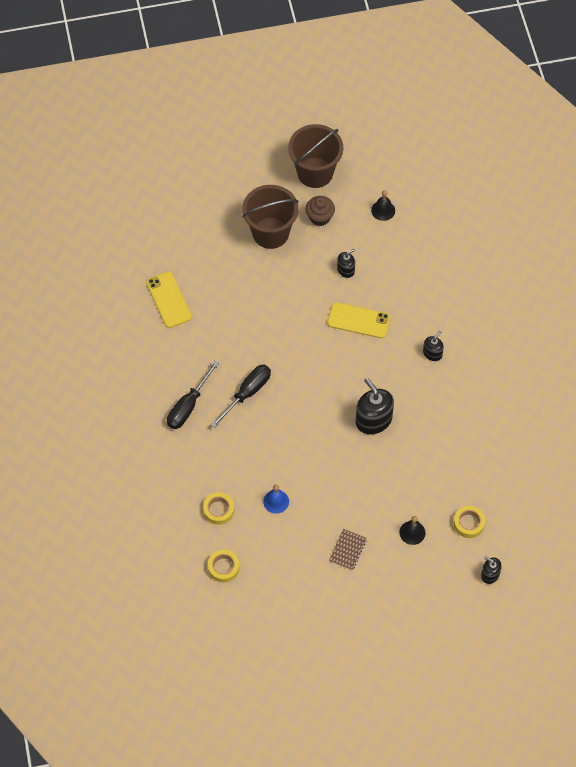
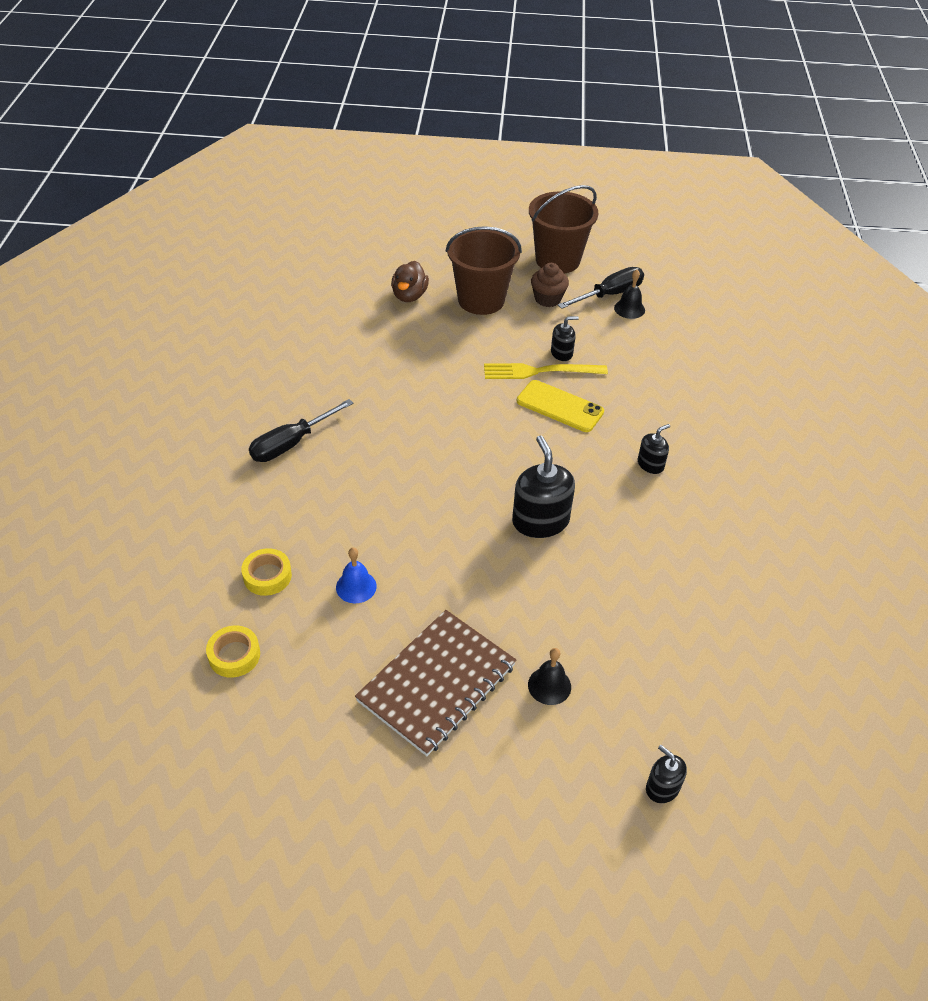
camera: 15 degrees right, 15 degrees down
(168, 300) = (325, 333): yellow phone -> none
(215, 244) = (409, 296): none -> brown duck
(247, 393) = (376, 448): black screwdriver -> black screwdriver (609, 294)
(335, 292) = (539, 371): none -> yellow fork
(347, 550) = (437, 683): brown notebook -> brown notebook, size x2.21
(468, 523) = (646, 697): yellow tape -> none

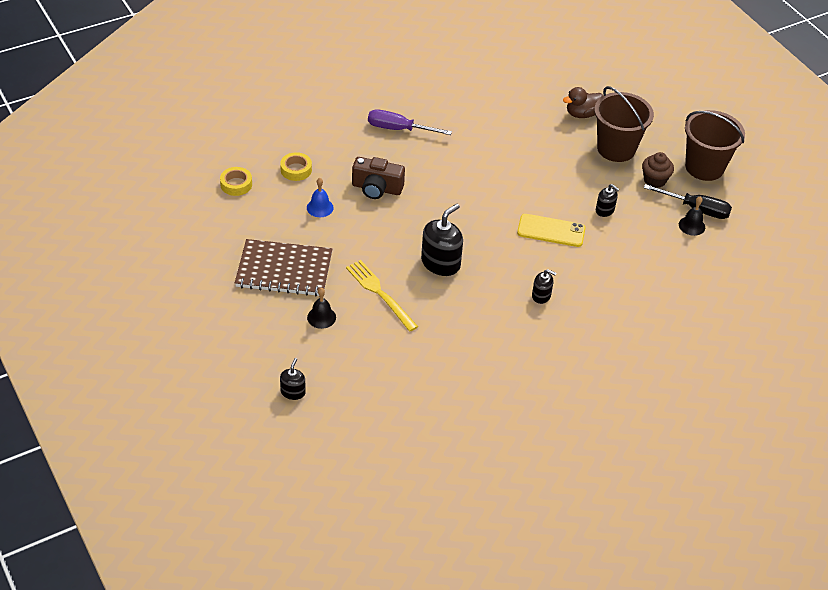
camera: 55 degrees right, 0 degrees up
(291, 444) = (398, 129): black screwdriver -> purple screwdriver
(371, 514) = (376, 188): none -> brown camera
(539, 371) = (574, 207): yellow fork -> yellow fork (380, 293)
(560, 406) = (551, 231): yellow phone -> yellow phone turned 75 degrees counterclockwise

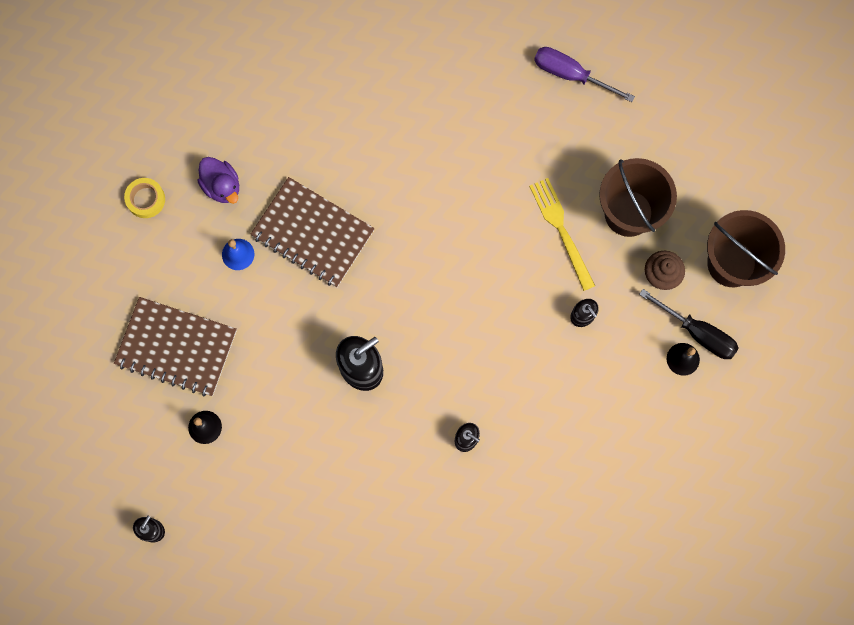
camera: 15 degrees right, 30 degrees up
(296, 170) = (222, 186): yellow tape -> purple duck
(376, 188) = (313, 233): brown camera -> brown notebook
(380, 293) = (279, 402): yellow fork -> yellow fork (561, 230)
(398, 129) = (362, 135): purple screwdriver -> purple screwdriver (570, 75)
(551, 231) = (507, 338): yellow phone -> none
(582, 114) = (603, 144): brown duck -> none

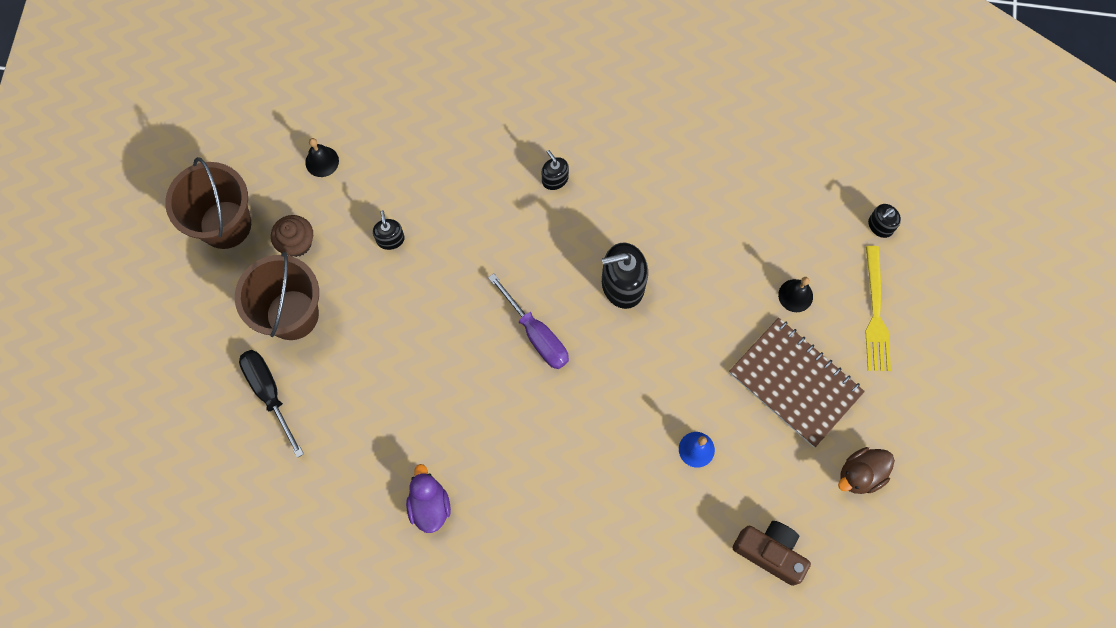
camera: 155 degrees left, 5 degrees down
(93, 294) = (860, 474): none -> brown duck
(146, 199) = (770, 552): yellow tape -> brown camera
(222, 186) = (684, 530): purple duck -> purple duck (429, 505)
(313, 233) = (611, 436): brown notebook -> none
(561, 230) = (365, 328): yellow fork -> yellow fork (875, 314)
(570, 75) = (266, 482): purple screwdriver -> purple screwdriver (536, 334)
(697, 333) = (295, 178): black screwdriver -> black screwdriver (269, 393)

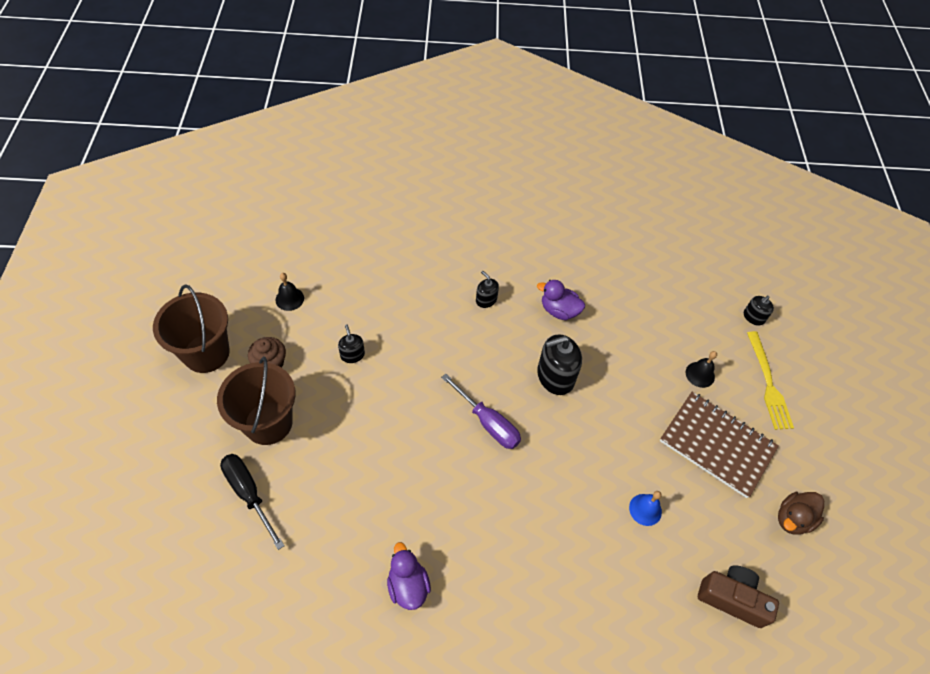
camera: 10 degrees left, 15 degrees down
(641, 200) = (559, 310): none -> purple duck

